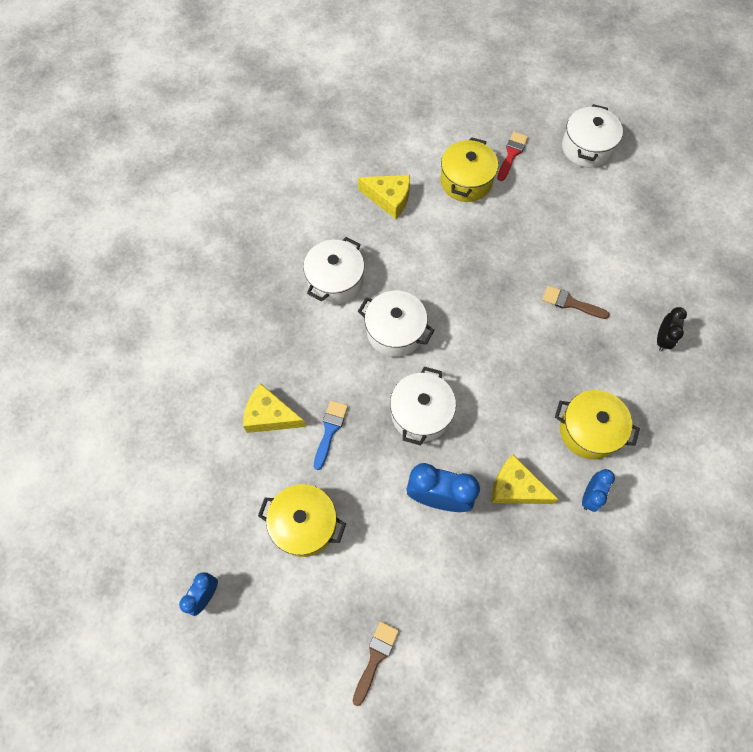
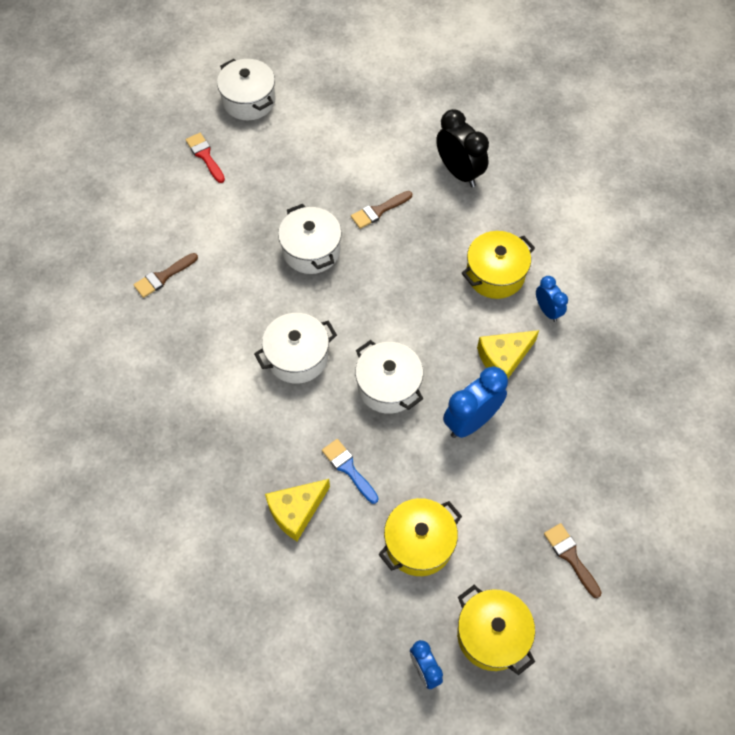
camera: 55 degrees left, 5 degrees down
(335, 281) = (207, 373): white pot -> white pot (311, 250)
(389, 199) = (163, 277): yellow cheese -> brown brush
(466, 181) = (200, 207): yellow pot -> yellow pot (492, 635)
(662, 339) = (459, 172): black clock -> black clock, size x1.71

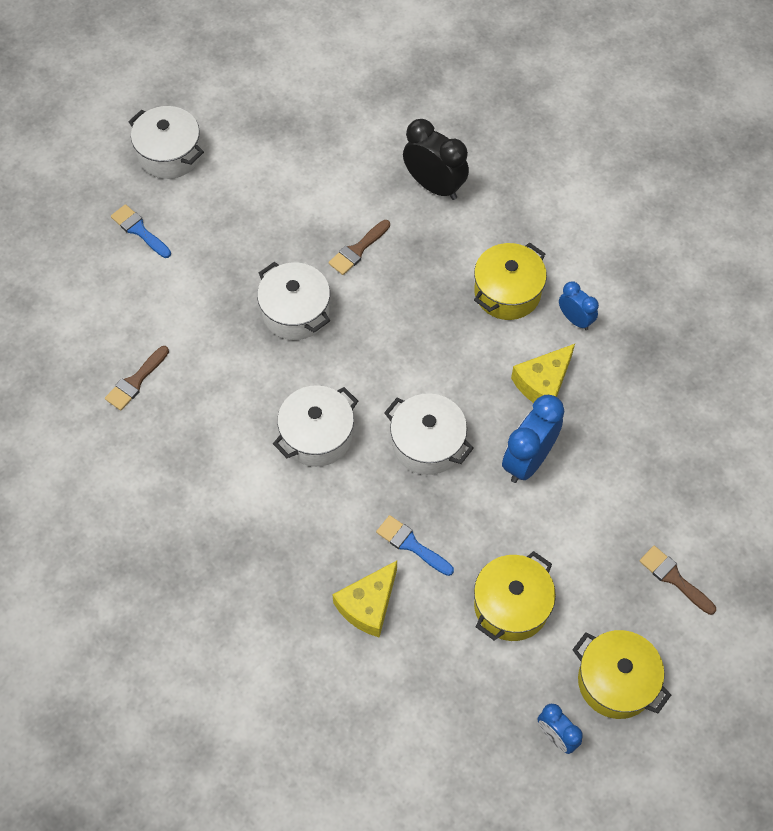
camera: 15 degrees left, 0 degrees up
(205, 156) = (139, 230): red brush -> blue brush

